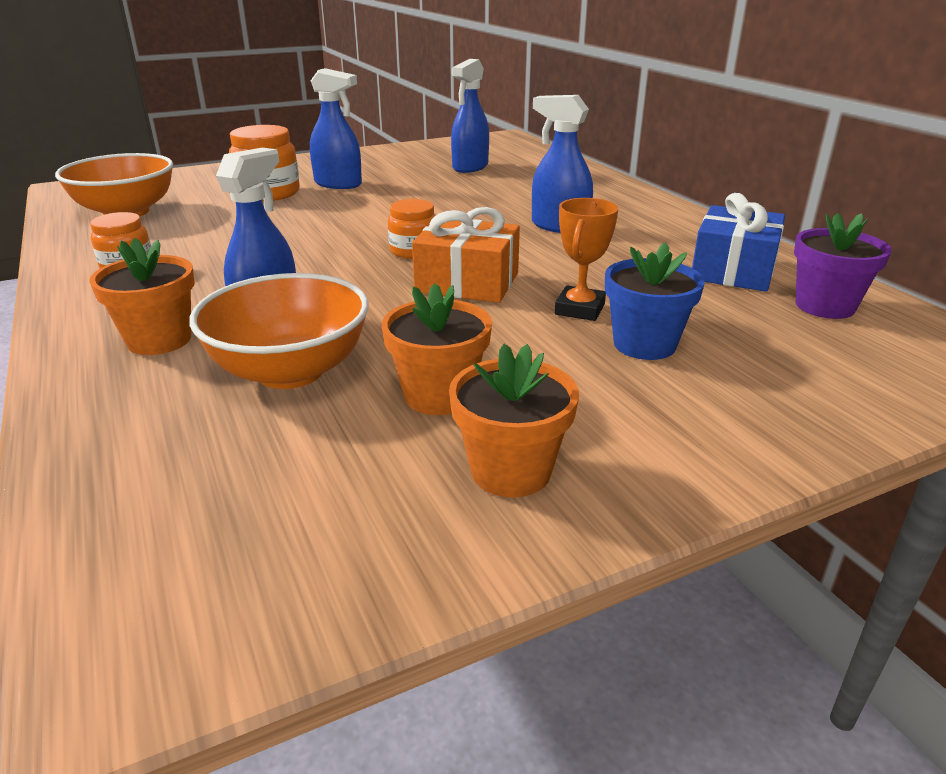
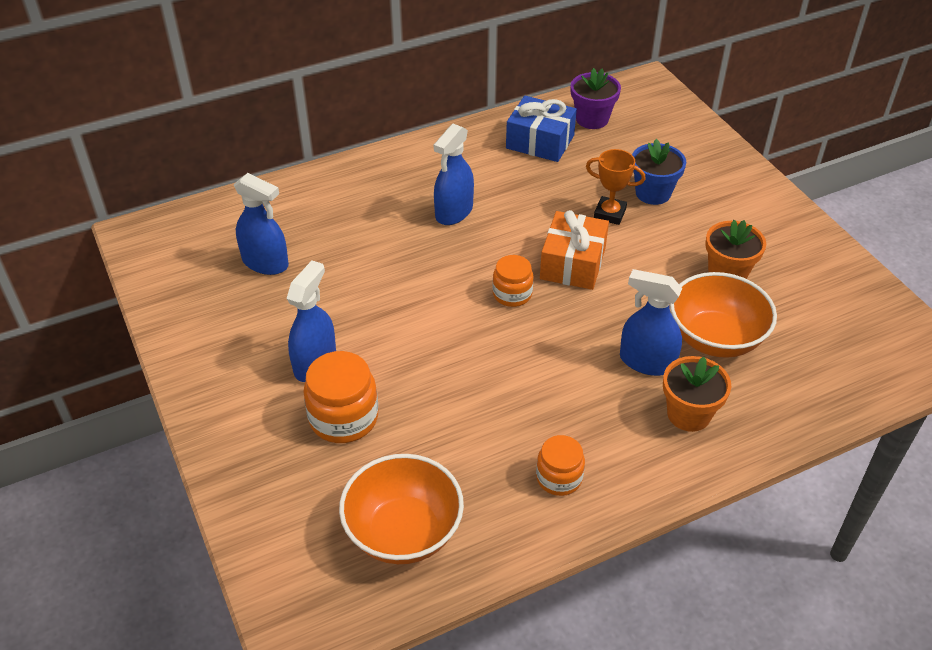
camera: 90 degrees left, 15 degrees up
(510, 471) = (786, 249): orange flower pot -> none

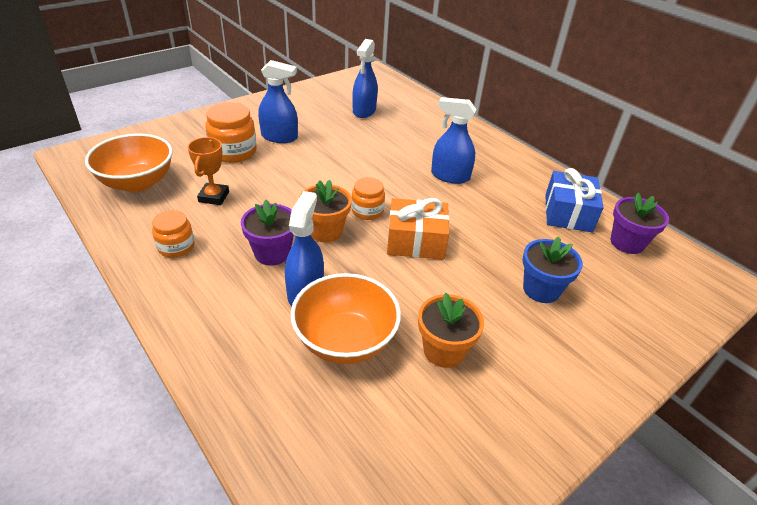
camera: 75 degrees right, 5 degrees down
(580, 385) = (272, 253): none -> purple flower pot
(609, 213) = (493, 261): orange trophy -> orange trophy (214, 197)
(688, 414) = (244, 322): orange flower pot -> orange flower pot (325, 231)

